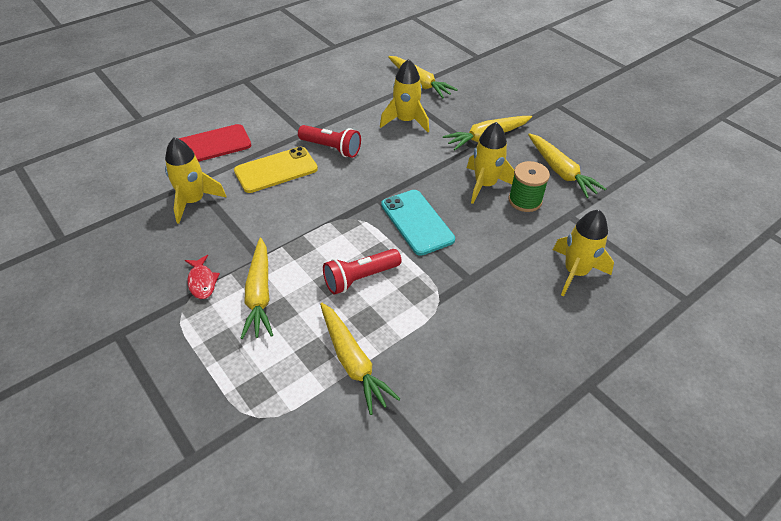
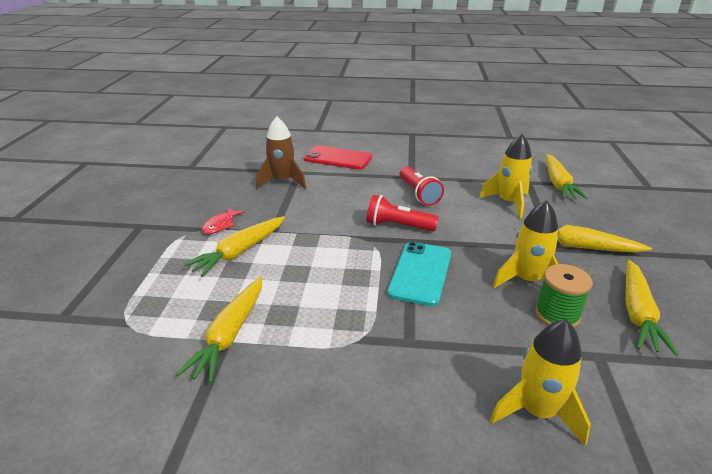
camera: 45 degrees right, 15 degrees down
(193, 201) = (282, 181): yellow rocket -> brown rocket
(276, 170) = (359, 189): yellow phone -> none
(360, 278) = (319, 284): red flashlight -> red flashlight (398, 226)

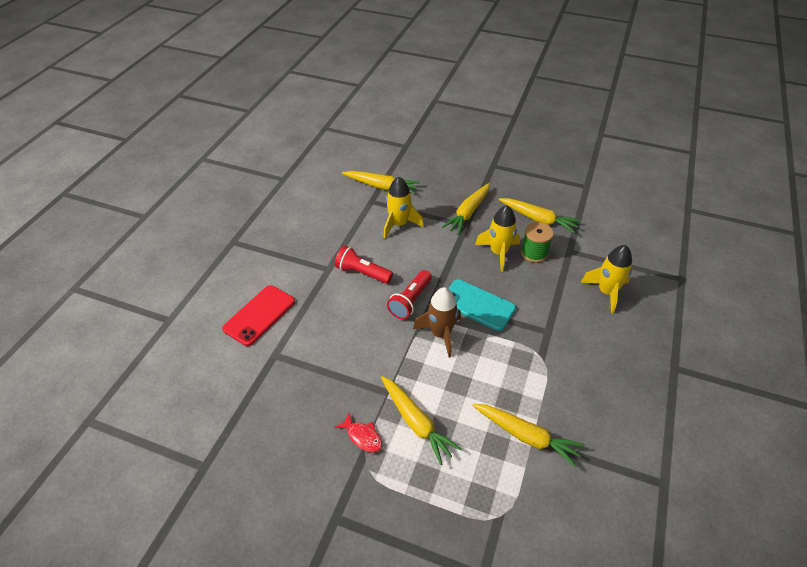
camera: 75 degrees left, 15 degrees up
(282, 181) = (291, 372): brown rocket -> brown rocket (440, 334)
(418, 194) = (362, 273): red flashlight -> red flashlight turned 150 degrees counterclockwise

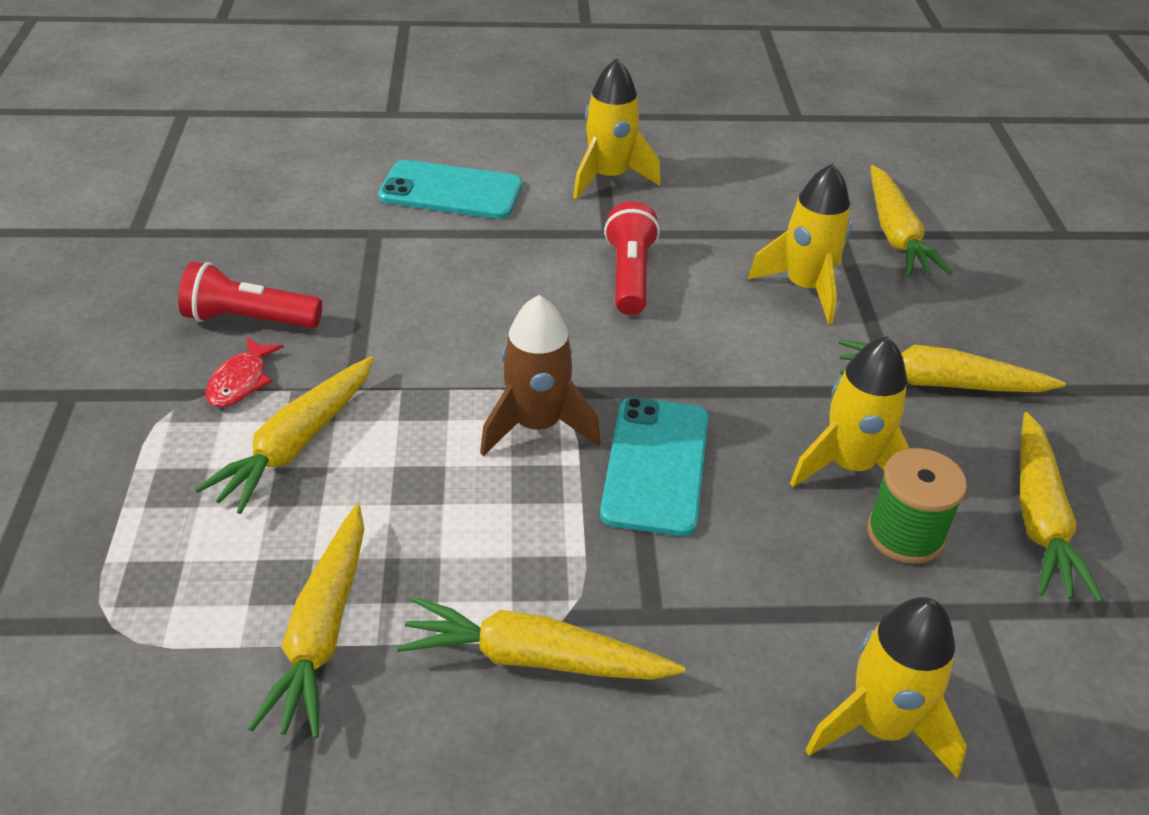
camera: 65 degrees right, 5 degrees down
(259, 315) = (451, 191): red phone -> turquoise phone
(287, 255) = (609, 177): none -> yellow rocket
(410, 301) = (600, 359): red flashlight -> red flashlight (249, 319)
(557, 372) = (534, 658): none -> yellow carrot

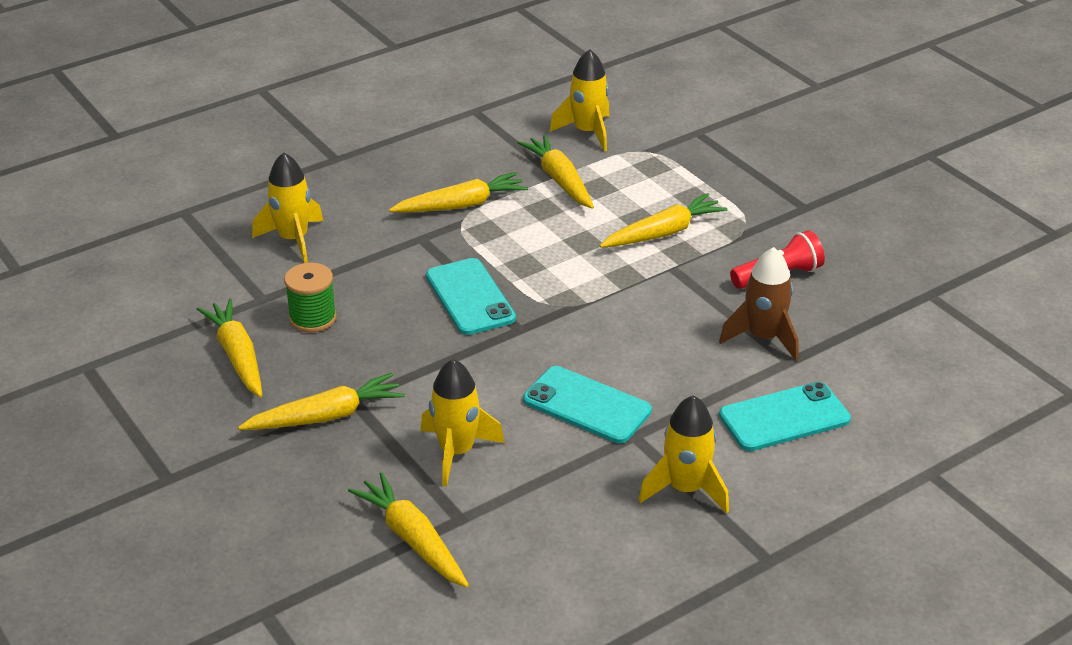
camera: 150 degrees right, 5 degrees down
(241, 381) = (733, 246): red fish -> none
(296, 444) = (663, 233): yellow carrot -> yellow carrot turned 60 degrees clockwise
(536, 425) = (552, 290): brown rocket -> brown rocket (763, 337)
(629, 276) = (587, 405): red flashlight -> turquoise phone
(849, 466) = (360, 340): yellow rocket -> yellow rocket (587, 132)

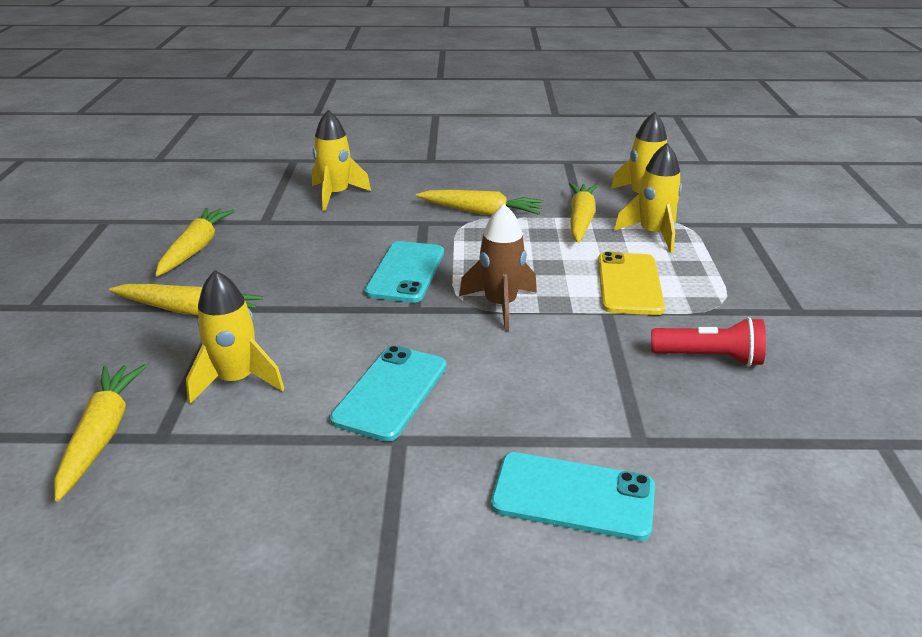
camera: 35 degrees right, 5 degrees down
(313, 318) = (277, 244): green spool -> none
(587, 405) = (391, 392): turquoise phone -> turquoise phone turned 45 degrees clockwise
(663, 233) = (629, 284): yellow carrot -> yellow phone
(685, 489) = (383, 518): yellow rocket -> yellow rocket (653, 234)
(763, 337) = (634, 407): brown rocket -> brown rocket (500, 305)

